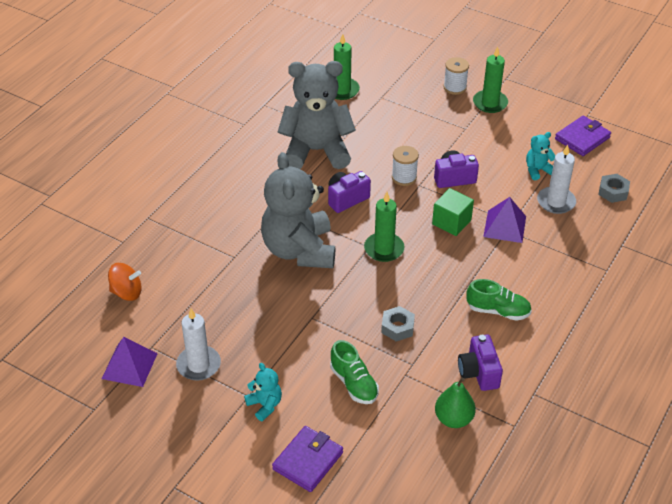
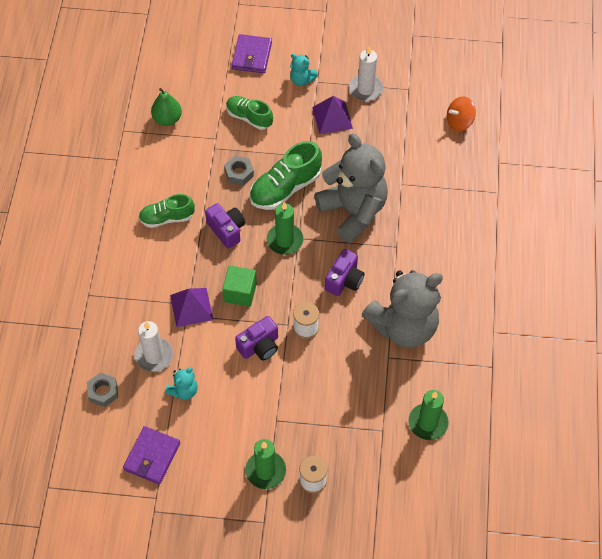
camera: 155 degrees right, 15 degrees up
(129, 366) = (412, 70): purple pyramid -> purple pyramid (332, 117)
(355, 295) = (285, 188): none -> green shoe
(478, 372) = (162, 160): purple camera -> purple camera (227, 230)

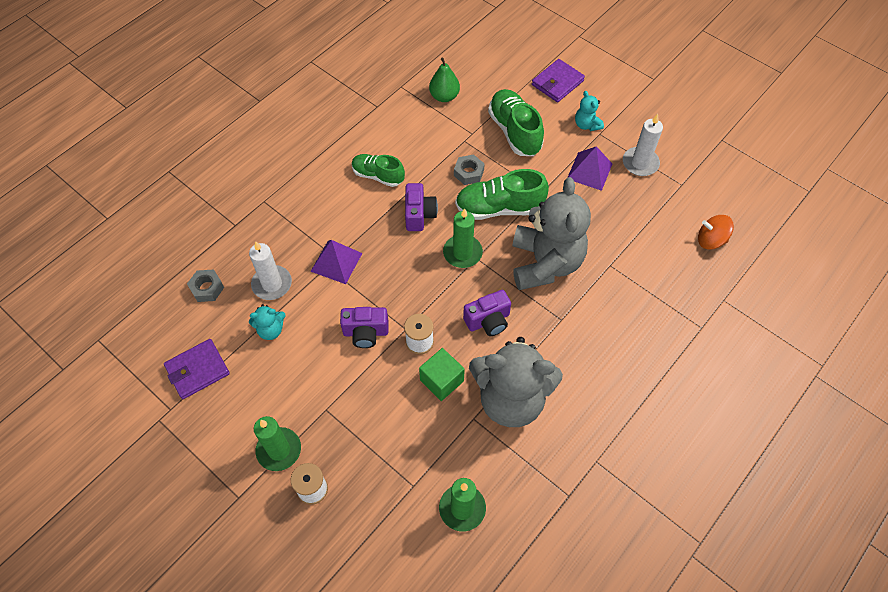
camera: 35 degrees right, 0 degrees up
(240, 292) = (387, 275): green cube -> green cube (441, 380)
(249, 117) = (514, 131): green shoe -> green shoe, size x1.52

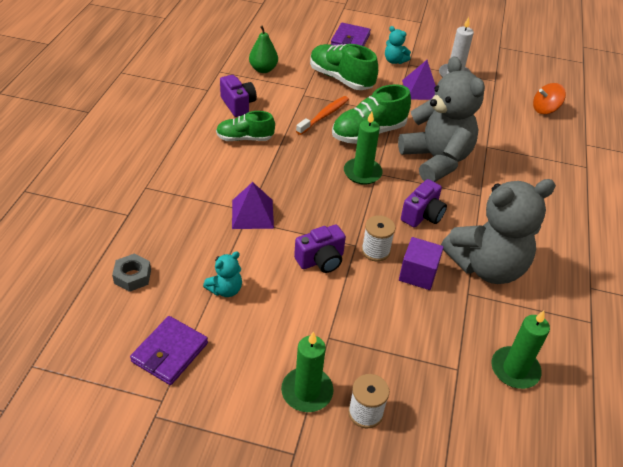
camera: 30 degrees left, 15 degrees down
(272, 284) = (200, 251): white candle -> none
(419, 214) = (303, 156): purple camera -> purple camera (238, 105)
(441, 380) = (418, 274): green cube -> purple cube
(468, 173) = (324, 115): grey nut -> orange toothbrush

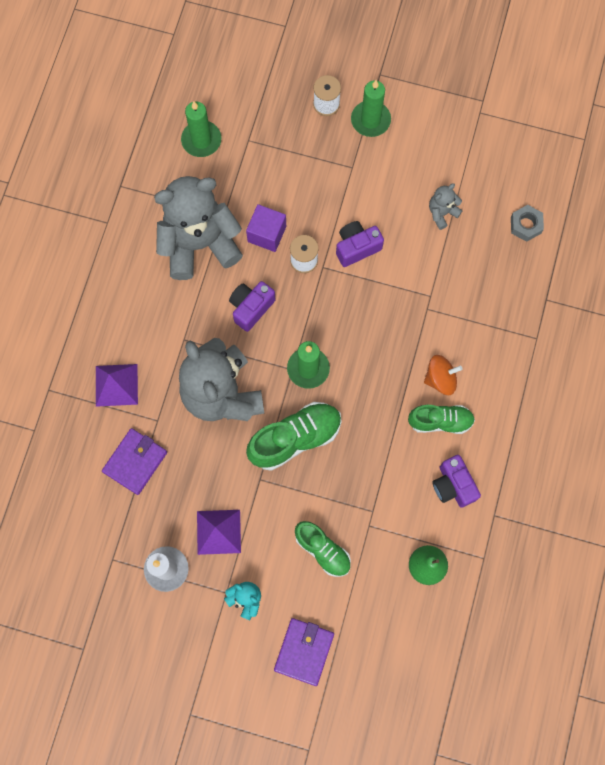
camera: 175 degrees left, 30 degrees up
(170, 352) = (480, 151): purple wallet -> purple wallet (135, 462)
(225, 289) = (442, 213): turquoise teddy bear -> grey teddy bear
(252, 214) = (424, 304): purple pyramid -> purple pyramid (116, 385)
(324, 115) = (347, 469): orange toothbrush -> none
(341, 79) = (323, 550): green shoe -> green shoe, size x0.66
(545, 109) = (63, 497): orange spinning top -> orange spinning top (440, 379)

